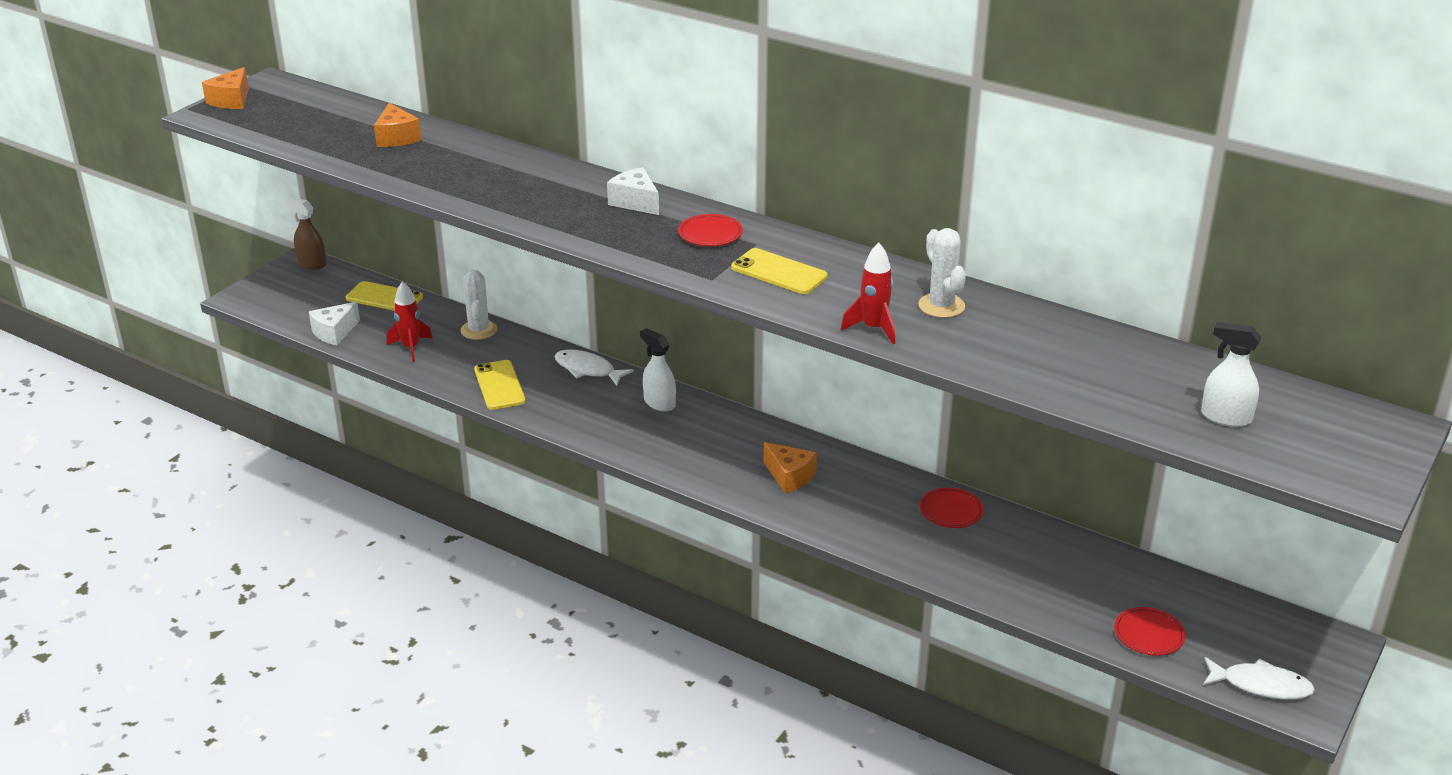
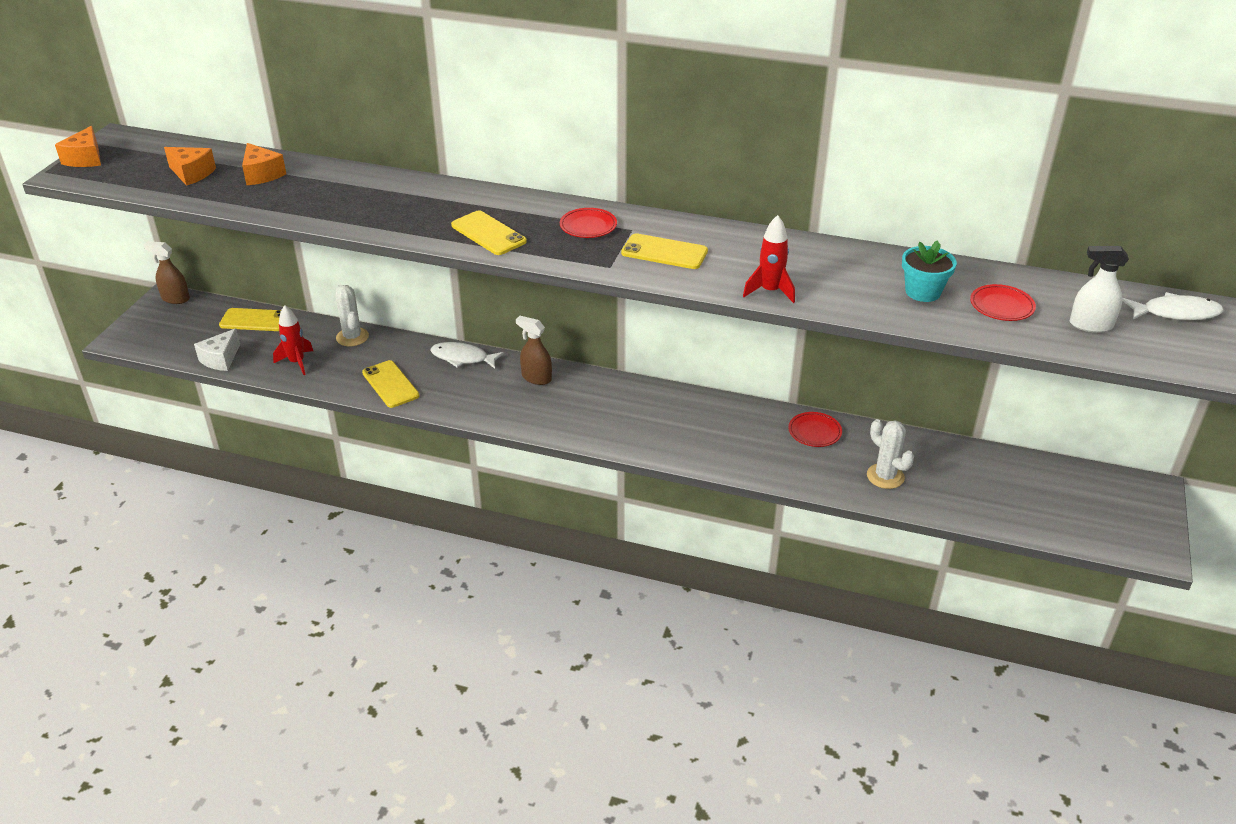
camera: 15 degrees left, 5 degrees up
(600, 228) = (488, 233): none -> yellow phone
(635, 202) = (508, 206): white cheese -> none
(659, 403) = (536, 378): white spray bottle -> brown spray bottle
(789, 476) = (672, 424): orange cheese -> orange cheese (192, 173)
(941, 306) = (815, 263): white cactus -> white cactus (885, 476)
(1047, 354) = (923, 292): none -> turquoise flower pot
(1148, 635) = (1012, 509): red plate -> red plate (1001, 306)
(1261, 685) = (1113, 536): white fish -> white fish (1176, 313)

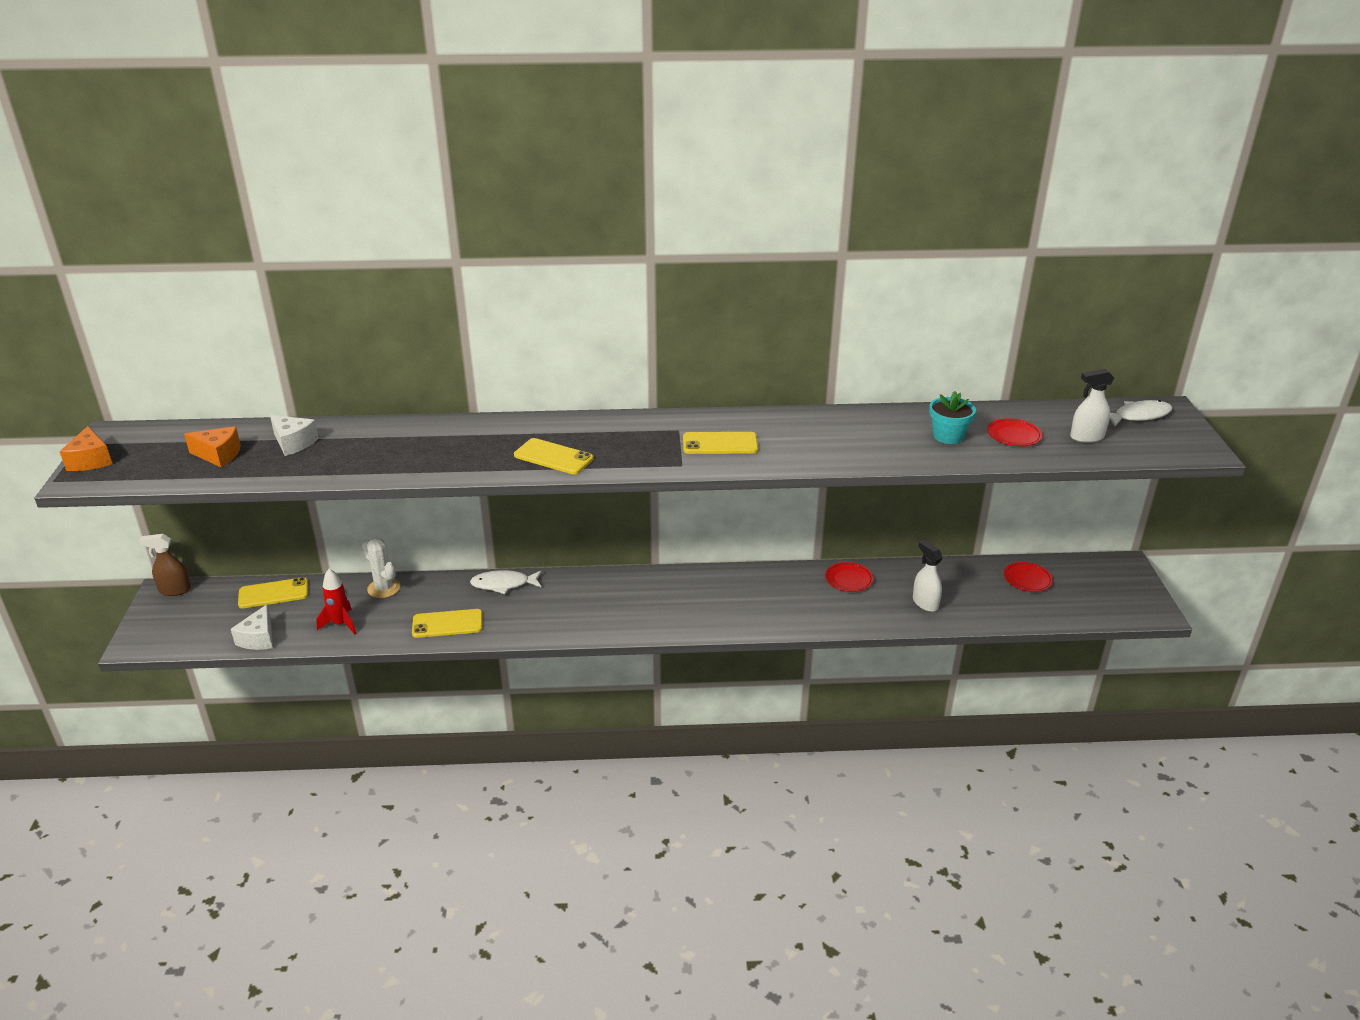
camera: 20 degrees left, 5 degrees down
(262, 174) = (293, 443): orange cheese -> white cheese
(390, 384) = (447, 624): yellow phone -> yellow phone turned 45 degrees counterclockwise
(536, 378) = (583, 587): brown spray bottle -> none
(588, 226) = (639, 434): red plate -> red plate (1027, 579)
(770, 291) = (829, 459): red rocket -> none
(885, 476) = (925, 603): white cactus -> white spray bottle

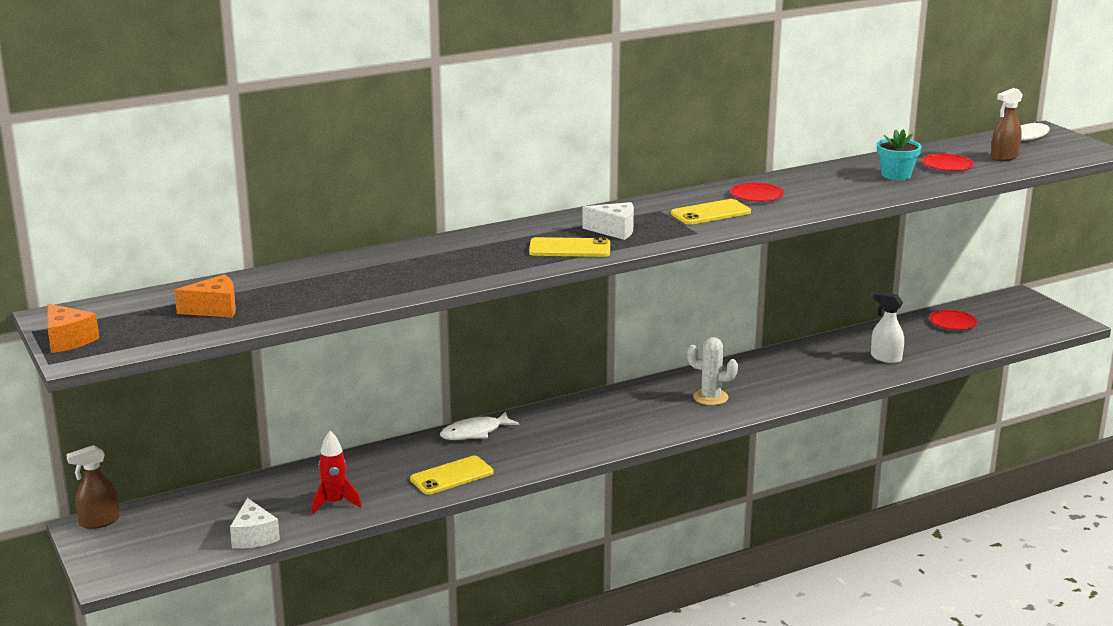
camera: 25 degrees left, 10 degrees down
(273, 593) = (225, 497): yellow phone -> none
(293, 443) = (284, 286): white cheese -> white cheese (614, 230)
(384, 588) = (348, 464): white cactus -> white cactus (710, 397)
(848, 579) = (803, 356): red plate -> red plate (757, 195)
(1086, 437) = (1004, 157): white spray bottle -> brown spray bottle

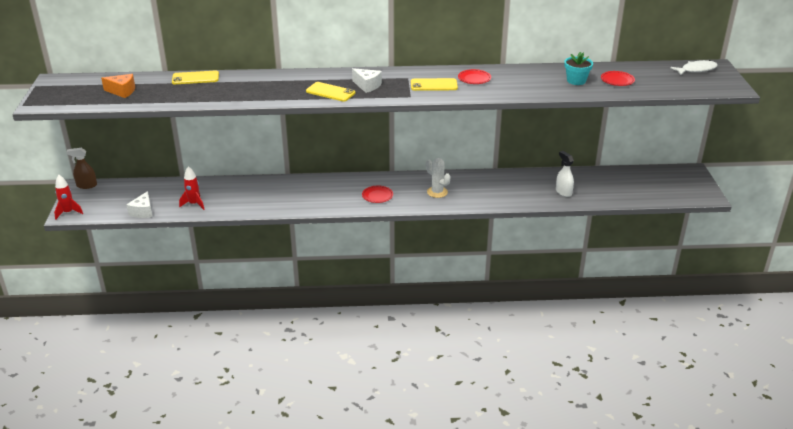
camera: 25 degrees right, 10 degrees up
(68, 340) = (43, 94): orange cheese -> none
(110, 571) = (68, 212): none -> red rocket
(451, 476) = (261, 204): yellow phone -> yellow phone (195, 78)
(475, 432) = (295, 182): white fish -> none
(952, 323) = (629, 179): red plate -> red plate (377, 196)
(1004, 157) = (662, 81): brown spray bottle -> none

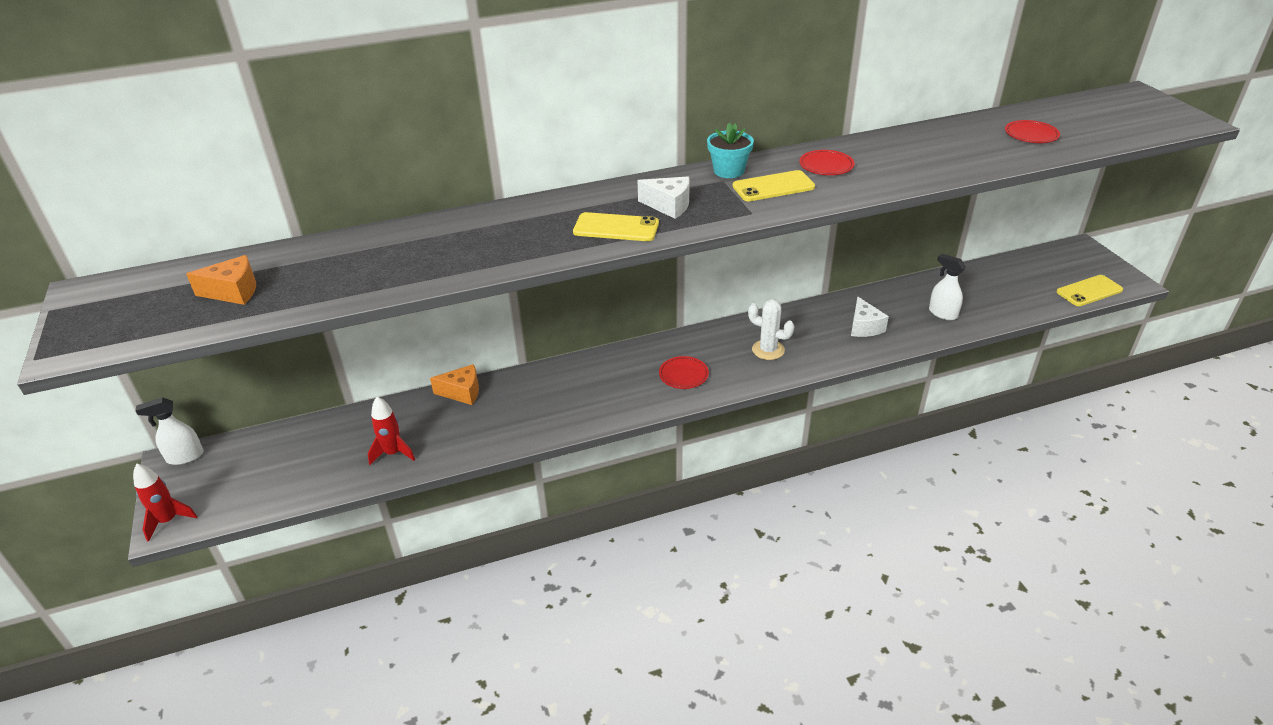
camera: 15 degrees left, 5 degrees up
(86, 185) = (185, 457): brown spray bottle -> white spray bottle
(143, 212) = (308, 488): white cheese -> white cheese (864, 327)
(195, 78) = (362, 241): yellow phone -> yellow phone (1089, 291)
(246, 182) = (462, 392): none -> orange cheese
(576, 81) = (975, 145): turquoise flower pot -> turquoise flower pot (728, 171)
(696, 70) = (1118, 102): white fish -> none

